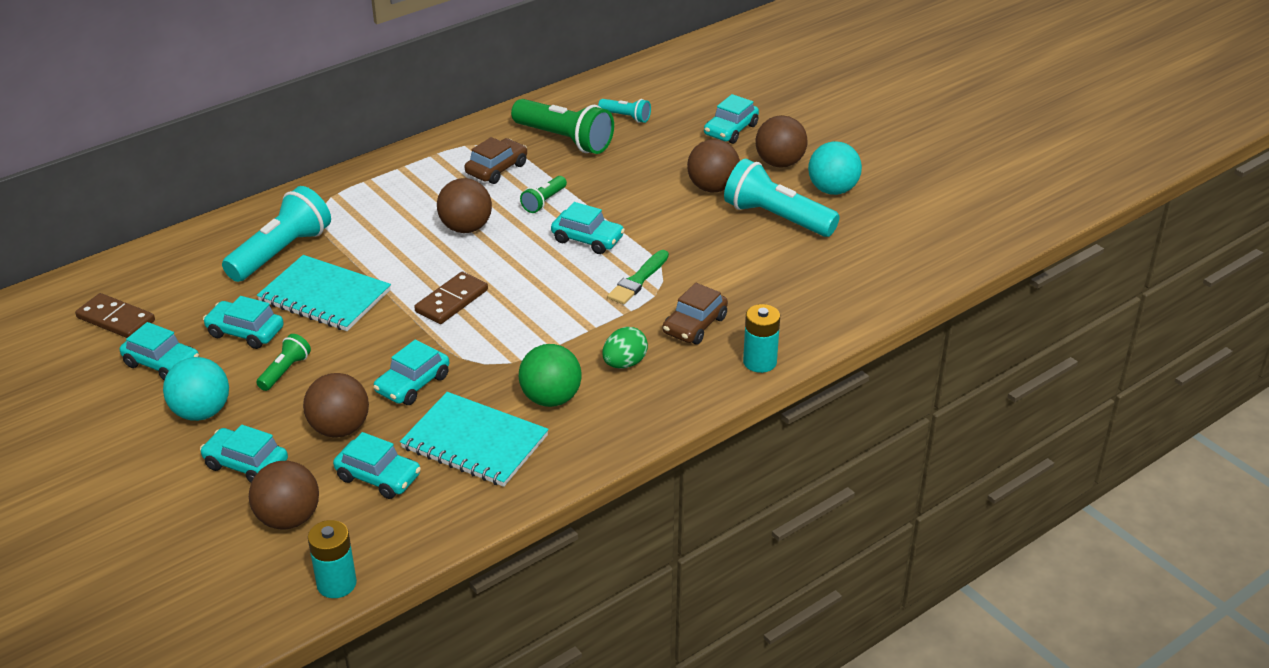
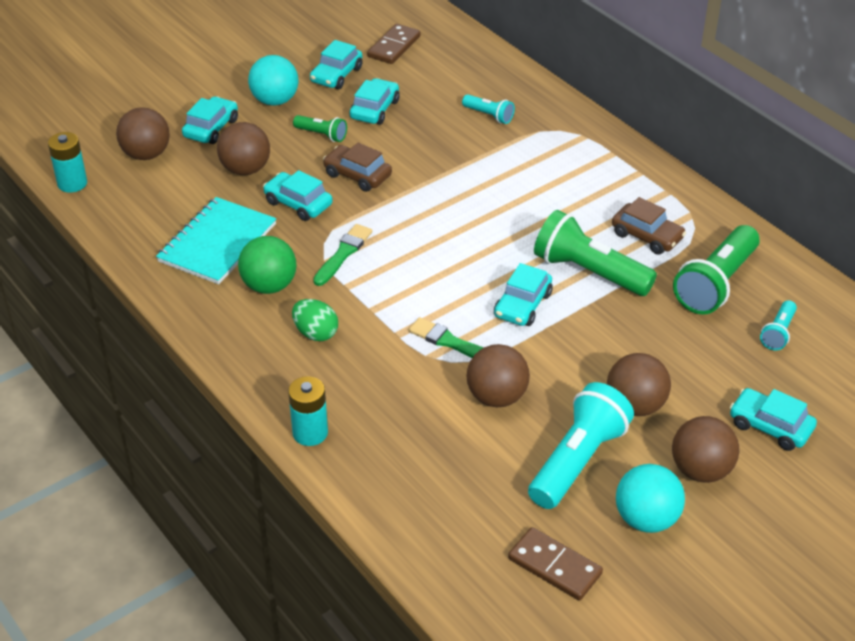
camera: 90 degrees right, 5 degrees up
(281, 252) = (489, 115): turquoise flashlight -> turquoise flashlight, size x0.50
(325, 296) = (424, 145): turquoise notebook -> none
(378, 477) = (184, 194): turquoise car -> none
(452, 301) = (416, 219): brown domino -> brown domino (554, 566)
(466, 228) = (536, 221): brown ball -> brown ball (496, 397)
(503, 349) = (343, 253): none -> green brush
(544, 202) = (589, 272): green flashlight -> green flashlight, size x1.99
(694, 325) = (373, 384): brown car -> brown car (357, 175)

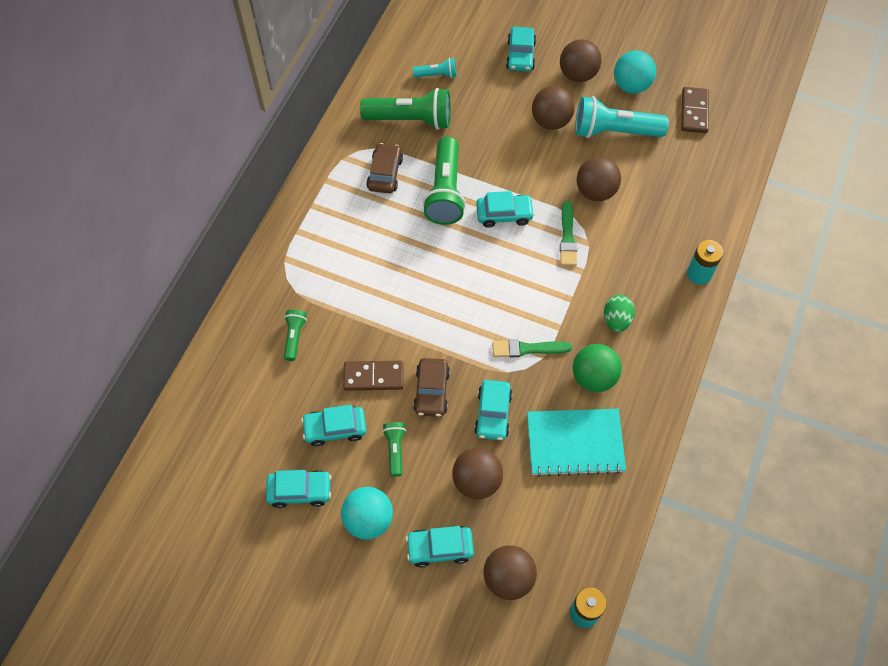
camera: 120 degrees left, 20 degrees up
(394, 46) = (226, 468): brown domino -> brown domino (373, 377)
(489, 115) = (294, 337): turquoise flashlight -> green flashlight

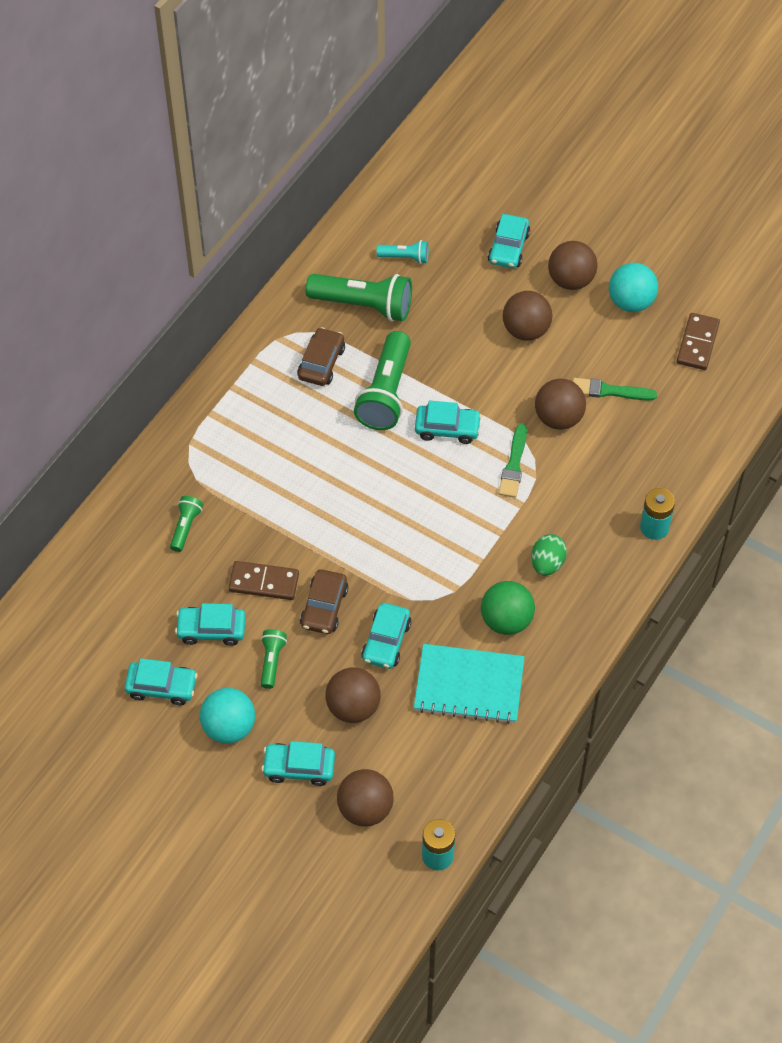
camera: 10 degrees right, 5 degrees down
(527, 349) = (440, 579): green brush -> green brush (609, 391)
(614, 131) = (597, 352): turquoise flashlight -> none

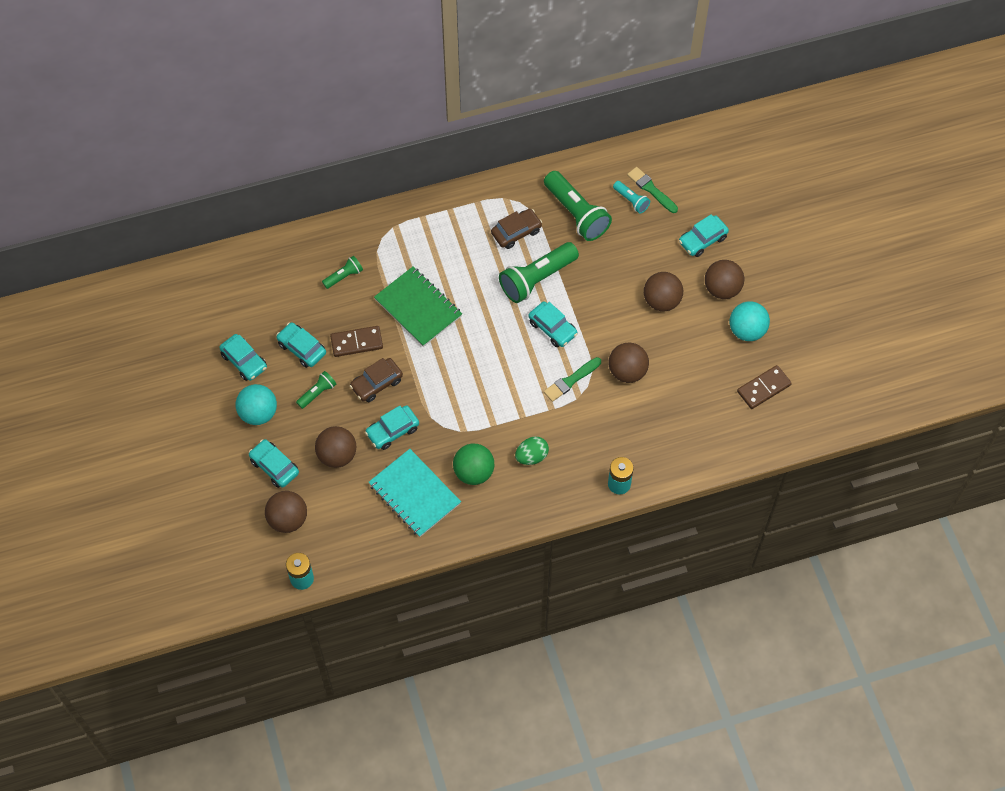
camera: 40 degrees right, 5 degrees up
(264, 582) = (356, 342): brown domino -> brown domino turned 60 degrees counterclockwise
(294, 504) = (418, 308): none -> green notebook
(609, 391) = (676, 378): green brush -> green brush (651, 189)

